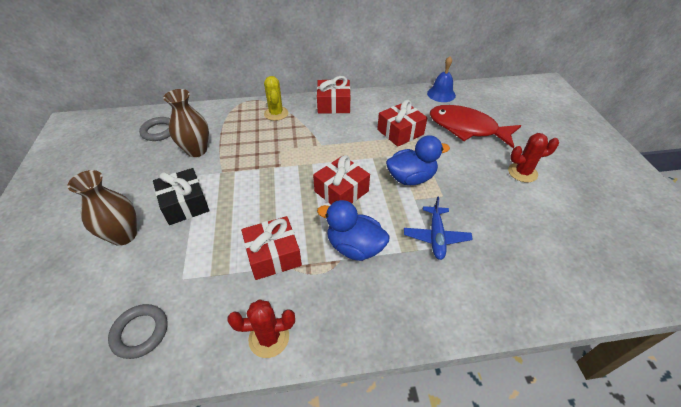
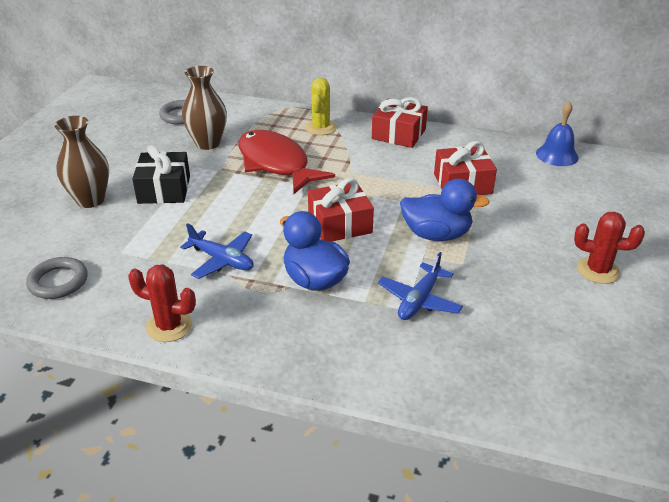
camera: 25 degrees right, 10 degrees down
(273, 255) = (222, 260): red gift -> blue plane
(467, 128) = (560, 202): red fish -> red fish (276, 164)

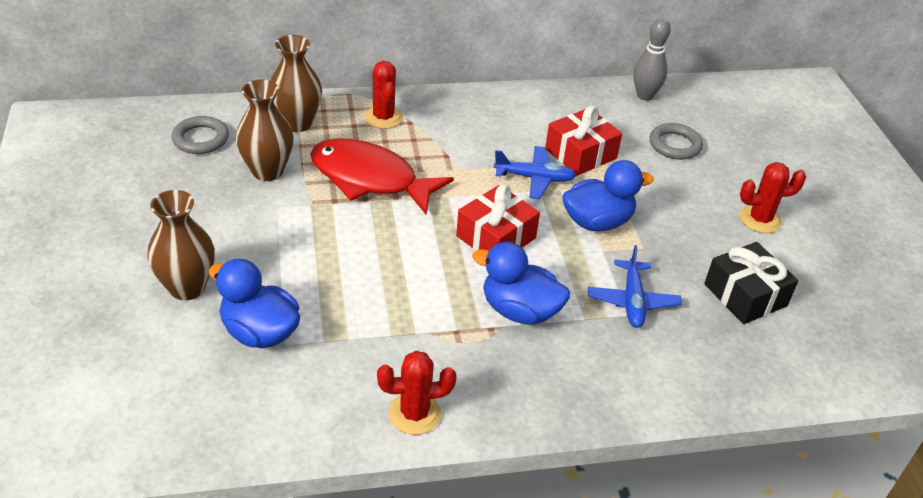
camera: 30 degrees left, 5 degrees up
(58, 281) = (243, 404): grey ring -> grey ring (675, 145)
(111, 240) = (259, 332): none -> blue duck
(164, 189) = (267, 248): black gift -> black gift (745, 295)
(222, 260) = (407, 318): blue plane -> blue plane (534, 178)
(254, 119) = (297, 123): none -> brown vase
(321, 128) = (383, 117): yellow cactus -> red cactus
(398, 134) = (474, 106): red gift -> none
(557, 155) = (644, 96): blue bell -> grey bowling pin

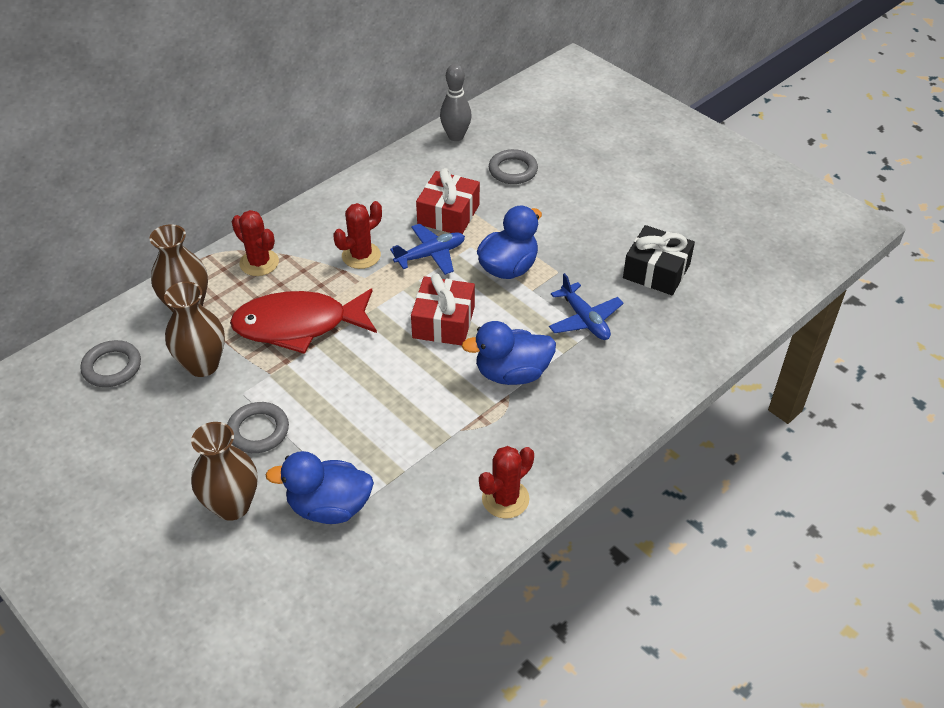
camera: 30 degrees left, 5 degrees up
(261, 242) = (258, 431): none -> grey ring
(760, 219) = (621, 203): red cactus -> red cactus (361, 256)

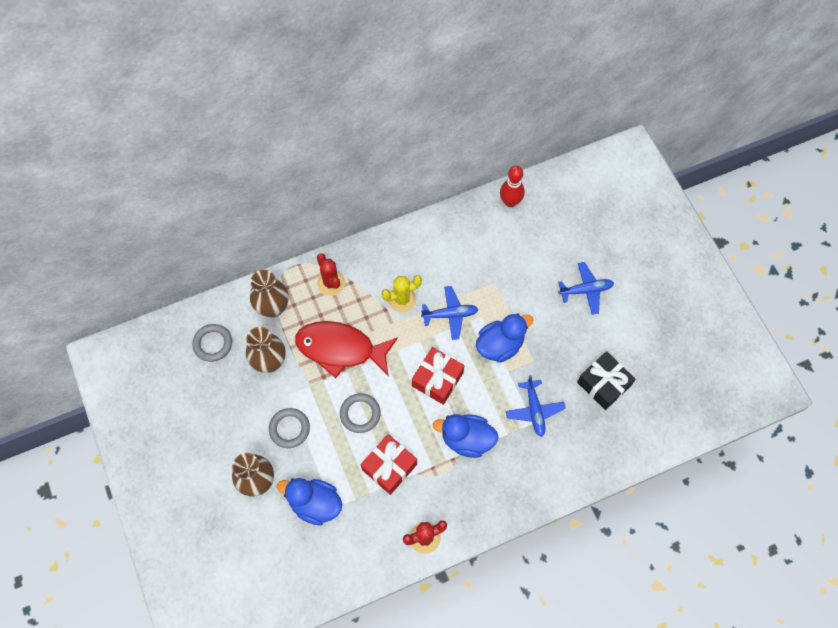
camera: 20 degrees right, 20 degrees up
(361, 256) = (402, 299): red cactus -> yellow cactus
(448, 214) = (476, 280): red gift -> red gift (389, 467)
(456, 136) = (510, 202): grey bowling pin -> red bowling pin
(513, 170) = (539, 251): grey ring -> grey ring (360, 414)
(587, 191) = (586, 290): none -> blue plane

